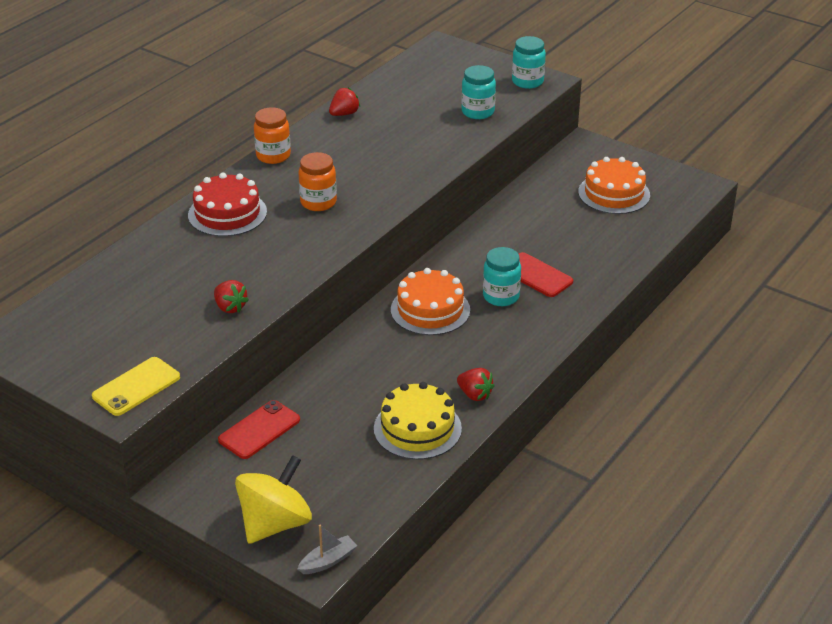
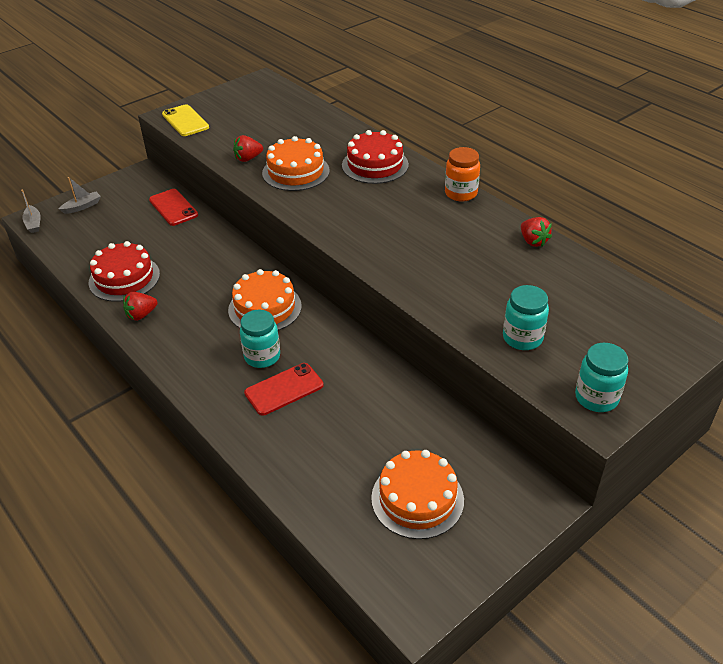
camera: 105 degrees right, 5 degrees up
(254, 265) = (295, 172): none -> orange cake
(275, 523) = (82, 206): yellow spinning top -> grey boat
(318, 202) = (373, 210): orange jar -> none
(417, 428) = (124, 278): yellow cake -> red cake

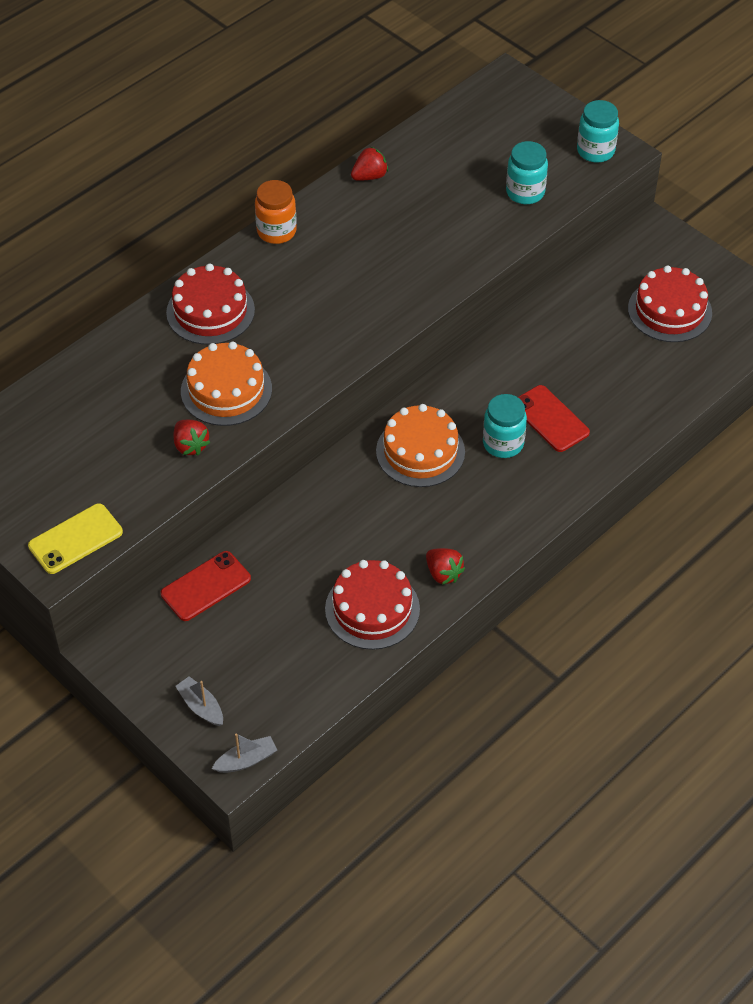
camera: 95 degrees left, 10 degrees up
(417, 499) = (669, 310): orange cake -> red cake

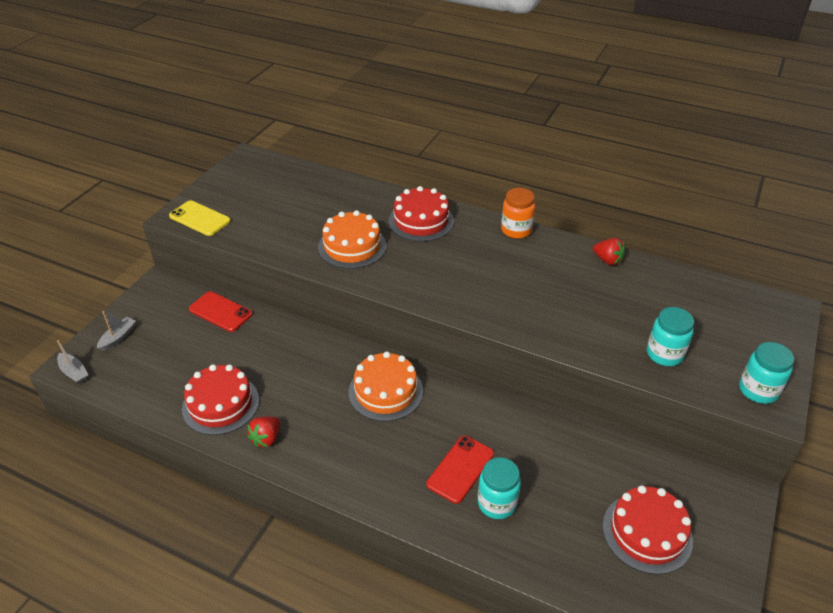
camera: 70 degrees right, 10 degrees down
(190, 446) = (295, 244): red strawberry -> none
(503, 443) = (417, 442): turquoise jar -> turquoise jar (497, 503)

